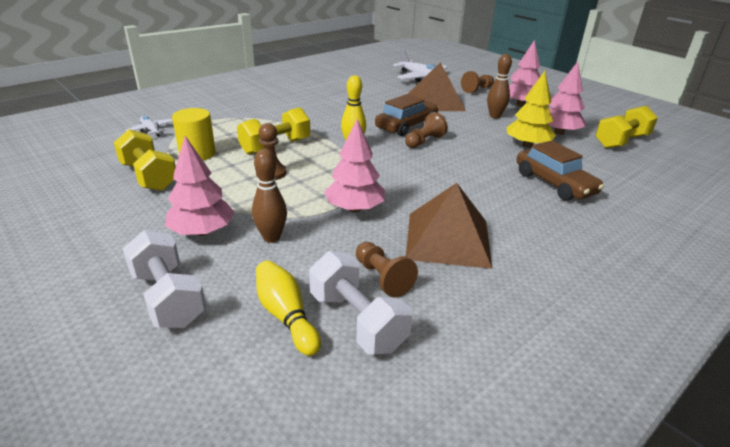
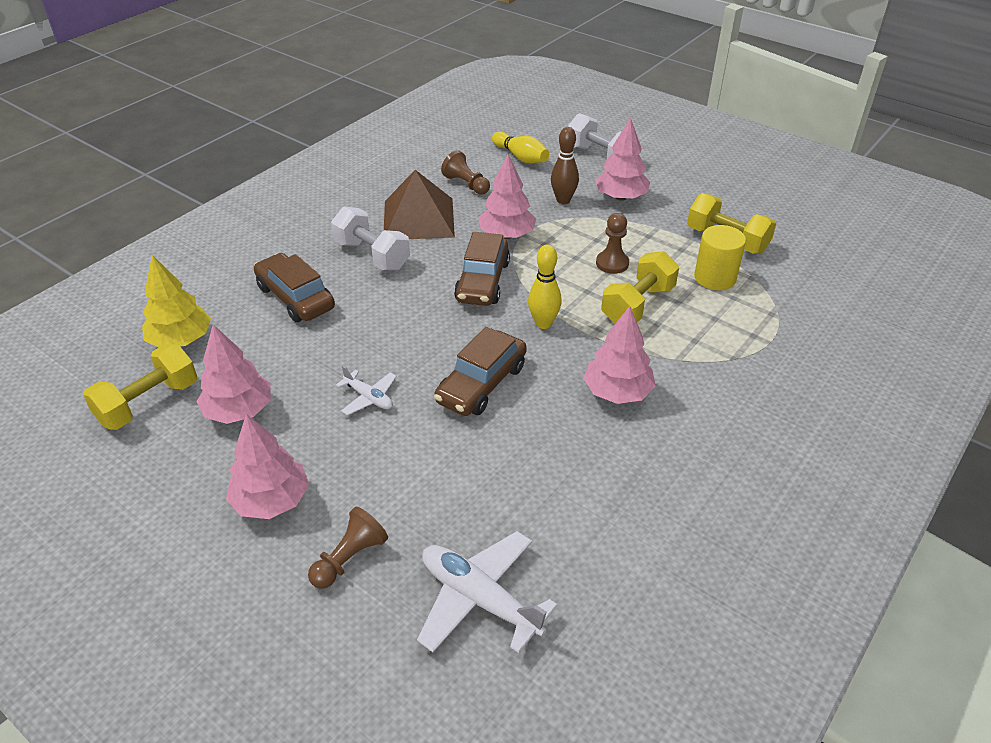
camera: 170 degrees right, 10 degrees up
(151, 130) = (816, 308): white plane -> white plane (369, 397)
(325, 114) = (617, 392): none -> pink tree
(357, 321) = (476, 160): white dumbbell -> white dumbbell (372, 255)
(391, 175) = (482, 281): none -> brown car
(424, 141) = (450, 349): brown pawn -> none
(435, 102) = (440, 477): brown pyramid -> none
(495, 116) = (333, 443): brown bowling pin -> none
(527, 145) = (303, 366): yellow tree -> yellow tree (181, 340)

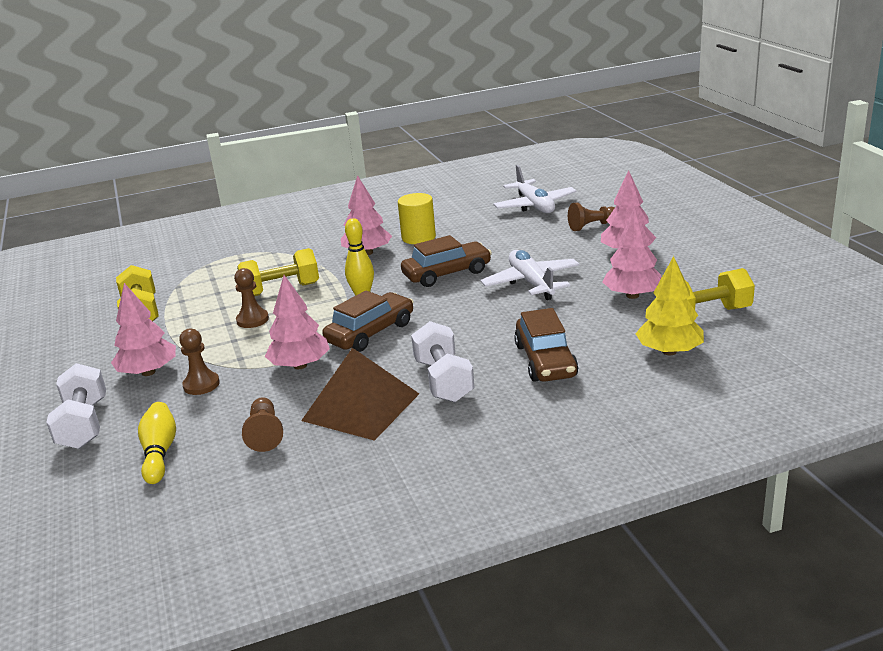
camera: 145 degrees left, 15 degrees down
(369, 397) = (531, 283): white plane -> white plane, size x1.83
(563, 200) = (201, 385): brown bowling pin -> brown pawn
(715, 278) = (200, 293): yellow cylinder -> yellow cylinder (418, 237)

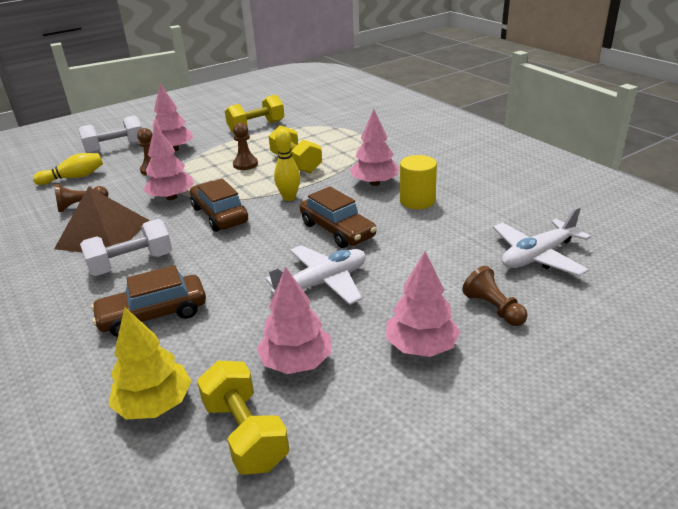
camera: 75 degrees right, 5 degrees up
(370, 333) = (220, 215): brown car -> brown car turned 150 degrees counterclockwise

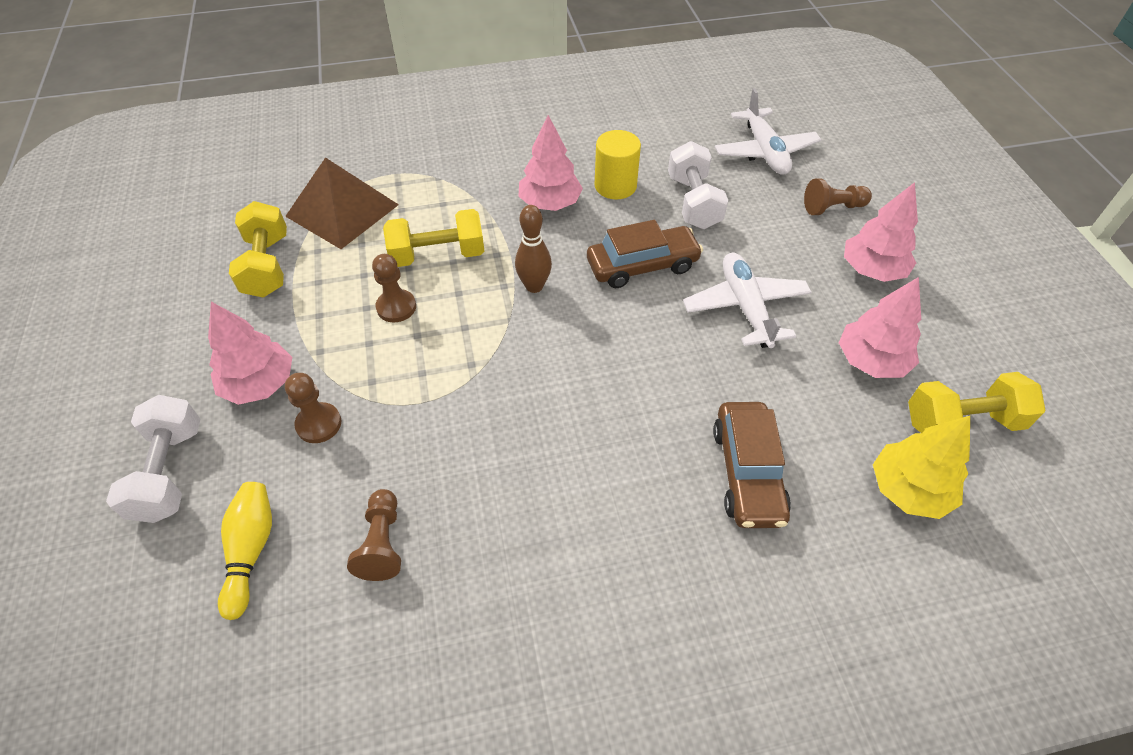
camera: 70 degrees left, 20 degrees up
(103, 234) = (506, 515): brown pyramid -> brown pyramid (342, 210)
(131, 264) = (614, 485): white dumbbell -> white dumbbell (693, 202)
(171, 197) = (442, 412): pink tree -> none
(220, 215) = (535, 365): brown car -> none
(289, 197) = (534, 286): yellow bowling pin -> brown bowling pin

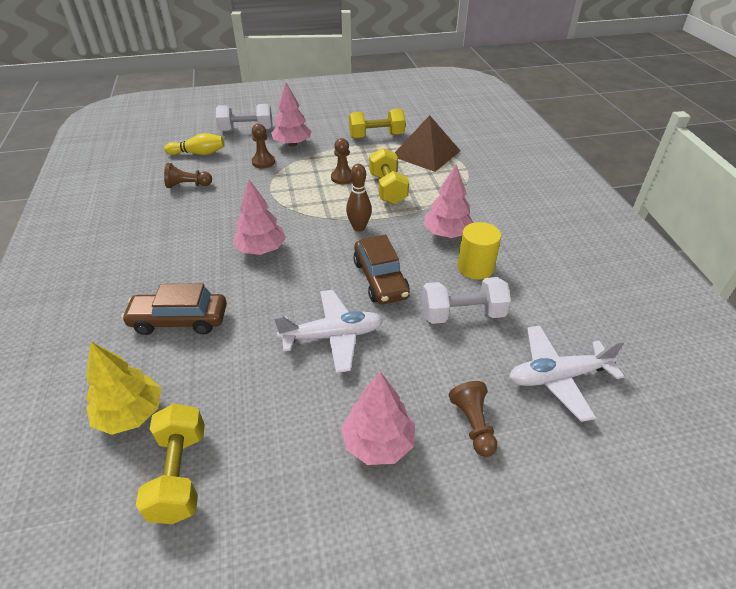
camera: 90 degrees right, 10 degrees down
(871, 361) = (261, 416): pink tree -> pink tree (261, 249)

